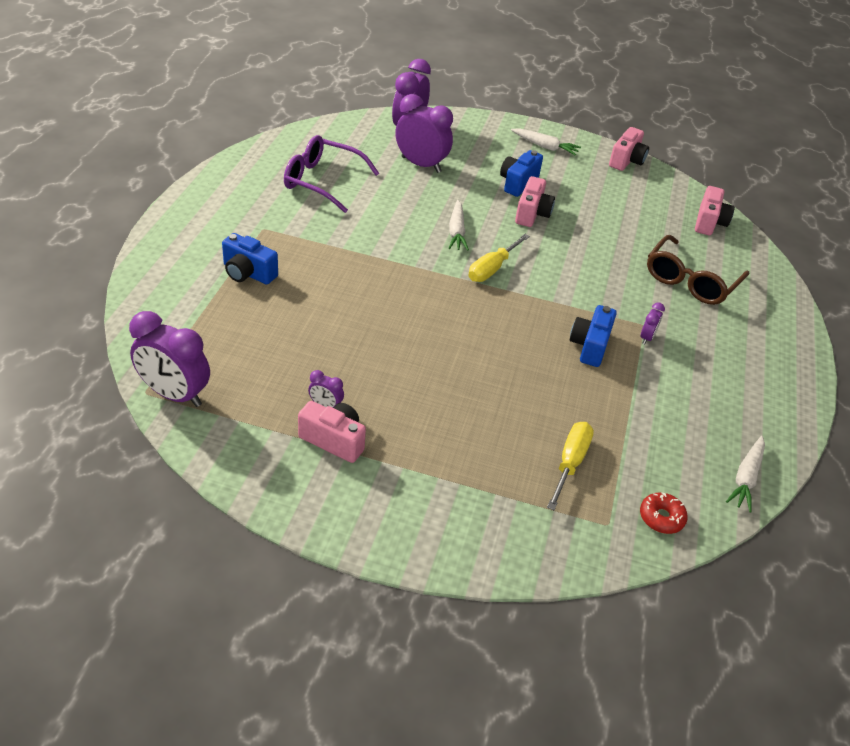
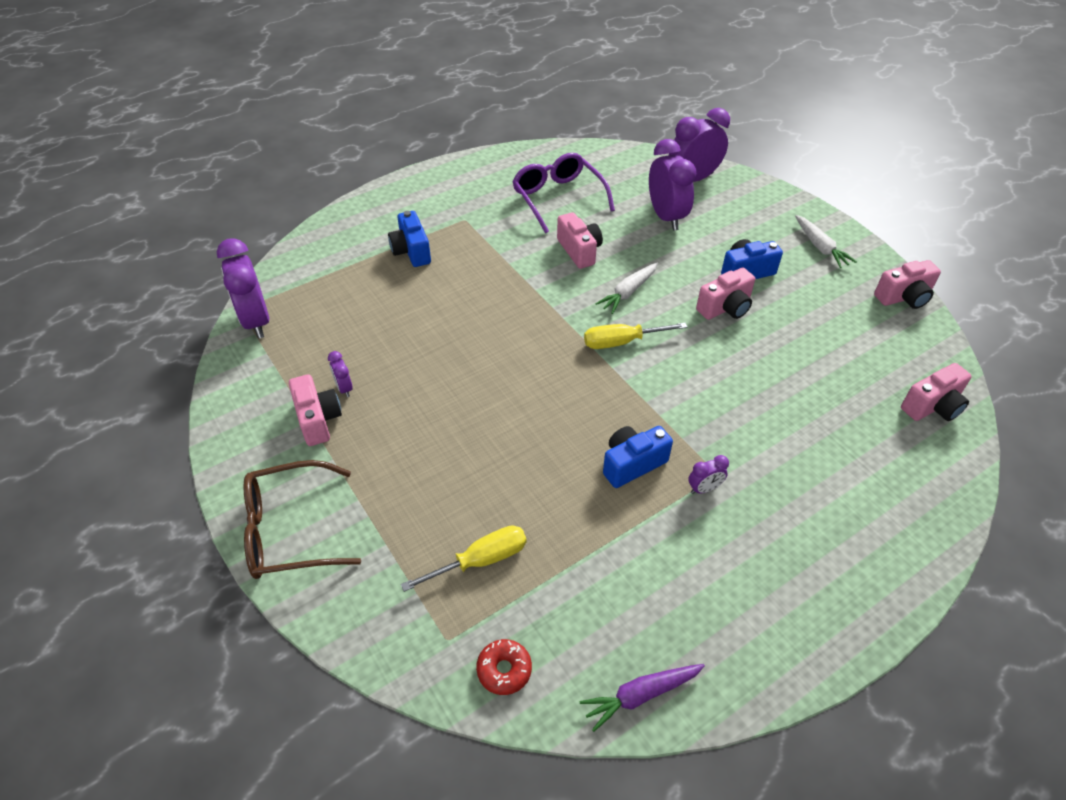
camera: 45 degrees right, 5 degrees up
(386, 216) = (579, 251): none -> pink camera
(691, 280) = (830, 457): brown glasses -> brown glasses (291, 530)
(746, 478) = (640, 695): white carrot -> purple carrot

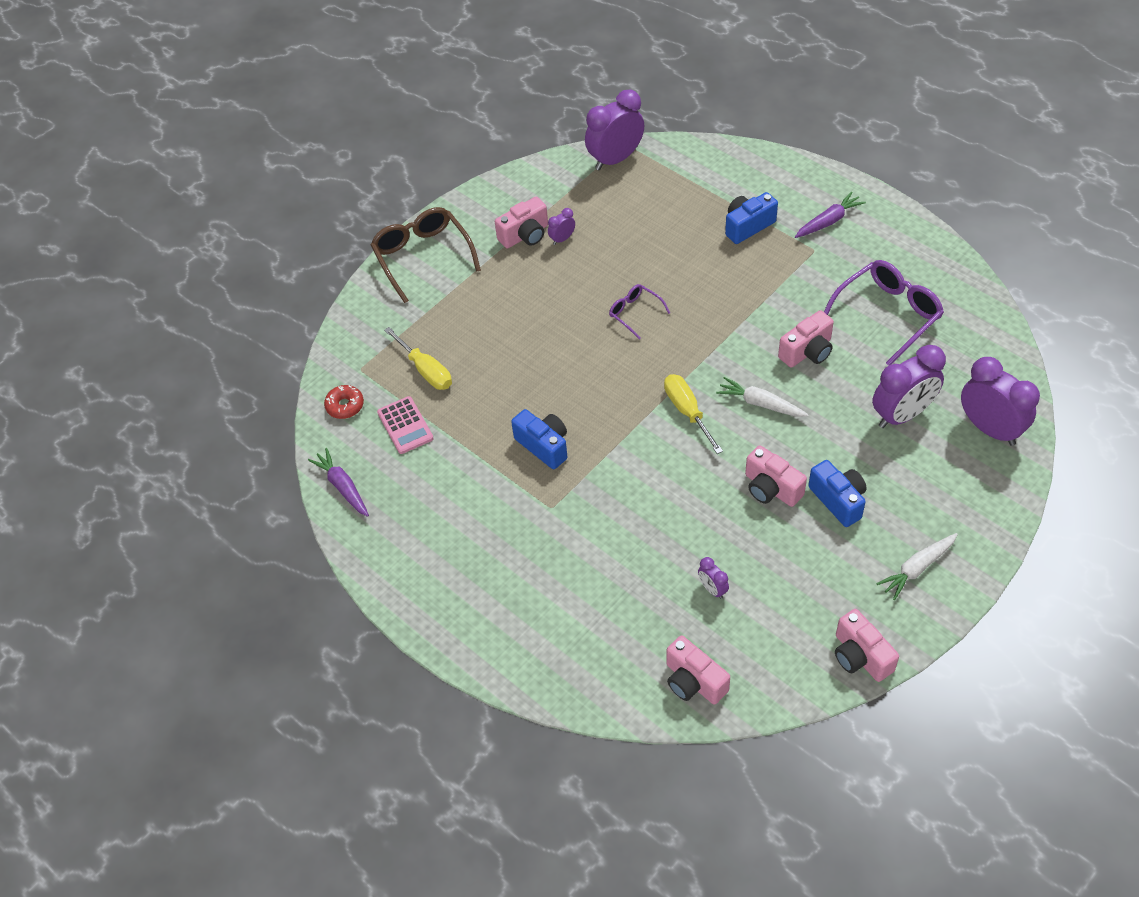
camera: 80 degrees right, 5 degrees up
(436, 204) = (828, 221): none -> purple carrot
(481, 352) = (635, 313): none -> purple glasses
(561, 600) = (405, 425): none -> pink calculator
(704, 488) = (533, 500): purple clock -> purple clock (712, 589)

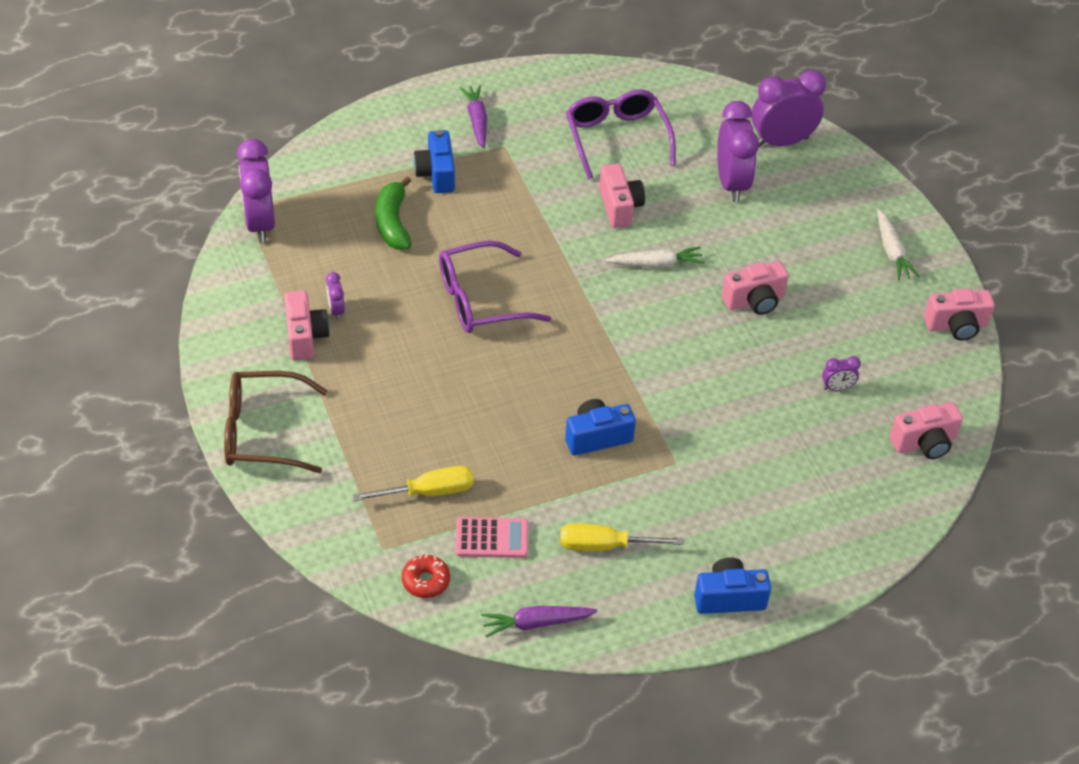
camera: 70 degrees left, 5 degrees down
(635, 313) = (481, 299): purple glasses -> purple glasses, size x1.88
(674, 227) = (393, 223): none -> green banana
(687, 412) = (630, 316): yellow screwdriver -> yellow screwdriver (605, 546)
(760, 403) = (656, 264): white carrot -> white carrot turned 150 degrees counterclockwise
(838, 500) = (794, 265): blue camera -> blue camera (729, 598)

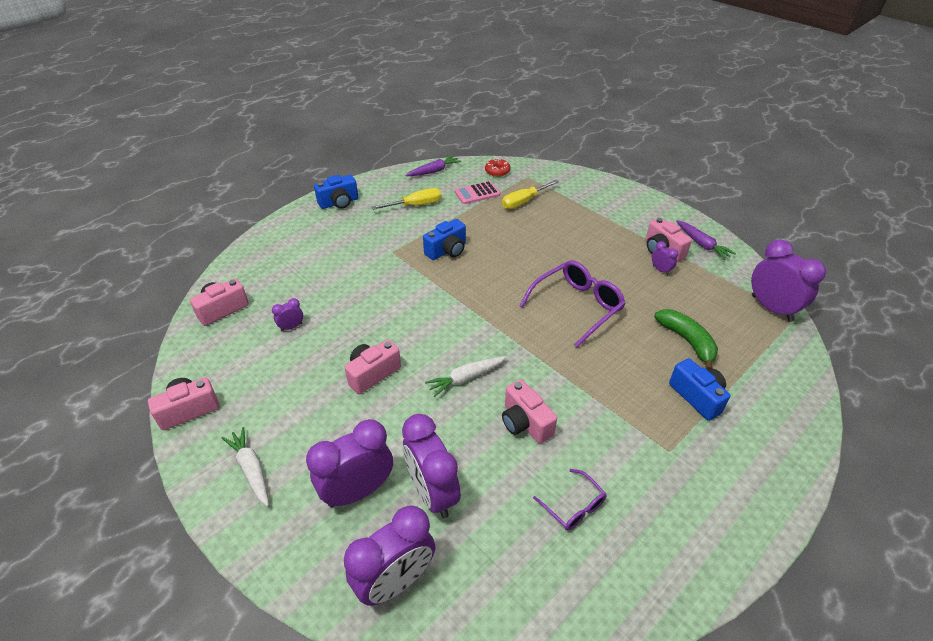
camera: 160 degrees right, 5 degrees down
(264, 432) = (632, 202): brown glasses -> none
(477, 121) = (718, 472): purple carrot -> purple carrot (702, 244)
(617, 139) = (573, 506): purple glasses -> purple glasses, size x0.53
(796, 205) = (358, 491): none -> purple clock

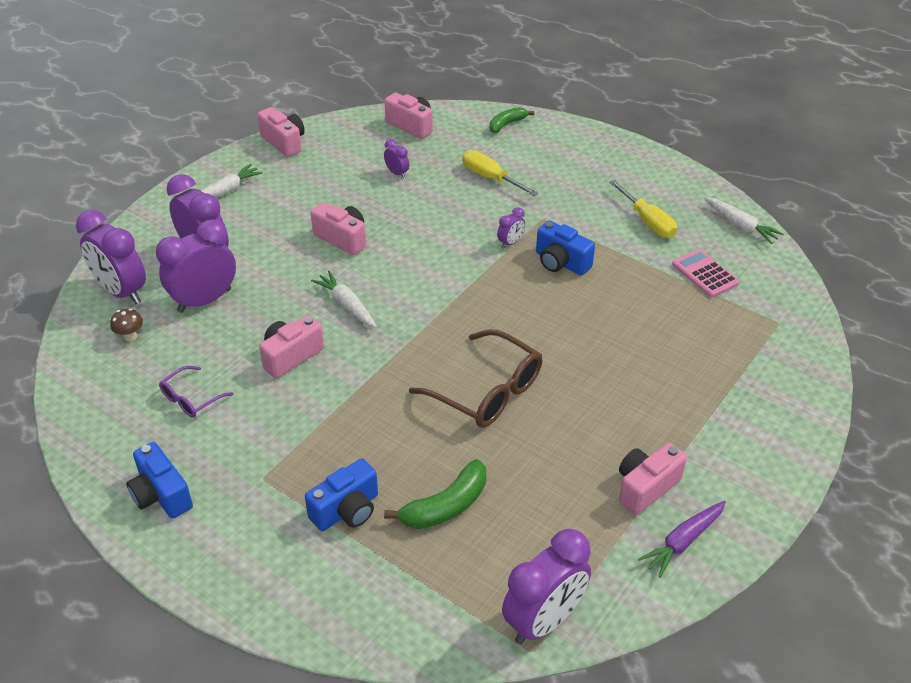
camera: 80 degrees right, 0 degrees up
(258, 252) = (507, 124): none -> green banana
(339, 203) = (623, 159): blue camera -> blue camera (161, 495)
(434, 171) = (740, 225): purple carrot -> white carrot
(475, 568) = (130, 336): none -> brown mushroom
(497, 171) = (775, 288): red donut -> none
(524, 201) = (707, 324): yellow screwdriver -> yellow screwdriver (491, 178)
(576, 307) = (486, 391): purple glasses -> brown glasses
(660, 270) = (594, 483): purple clock -> purple clock (510, 243)

